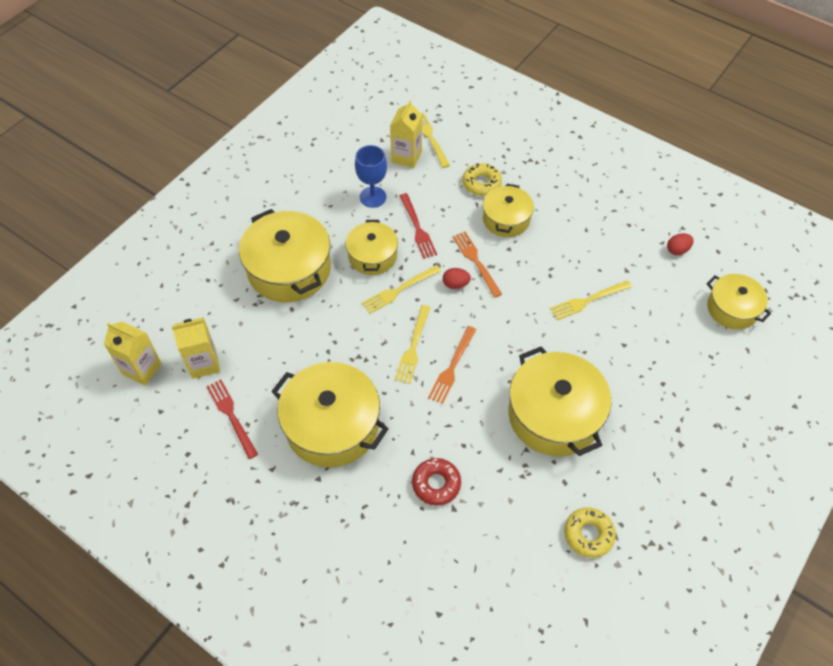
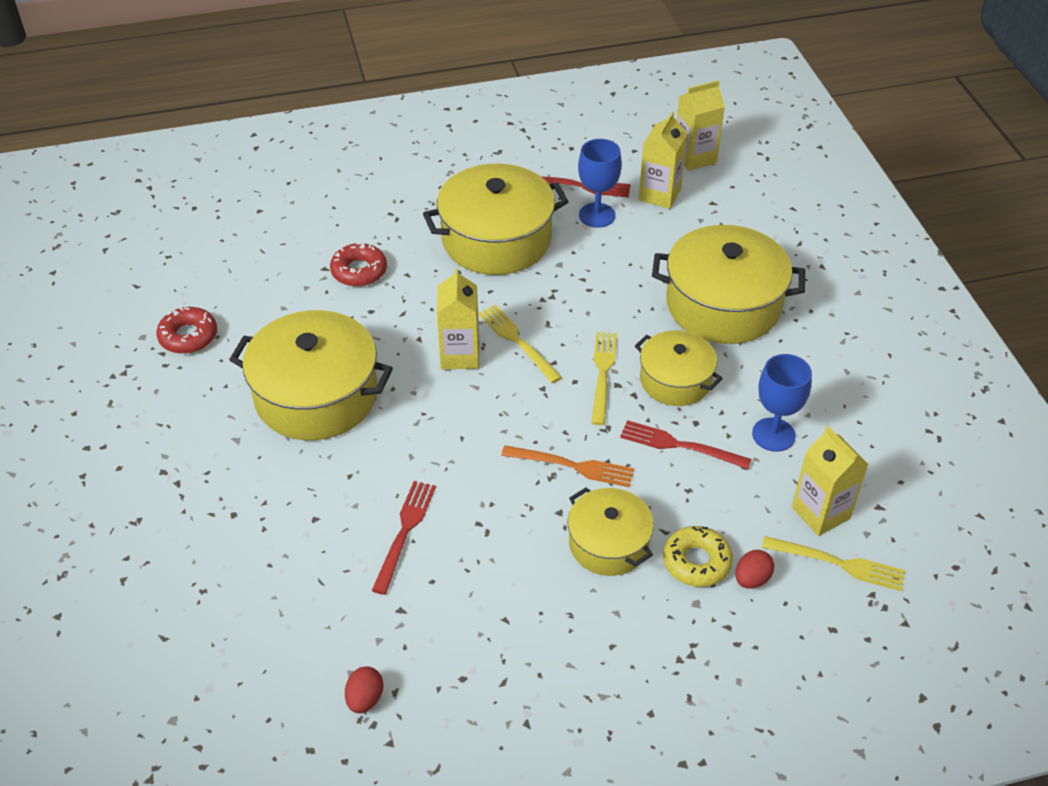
camera: 130 degrees right, 10 degrees down
(256, 385) = (597, 215): none -> blue goblet
(452, 367) = (460, 355): orange fork -> yellow carton
(455, 284) = (560, 426): red egg -> red egg (751, 579)
(588, 300) = (405, 532): yellow fork -> red fork
(588, 534) = (188, 336): yellow donut -> red donut
(732, 309) = (223, 676): yellow pot -> none

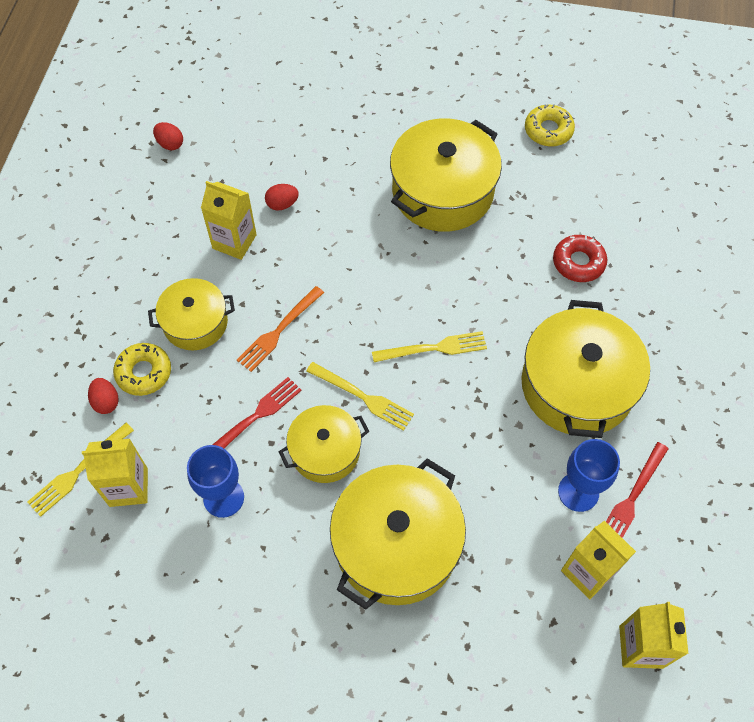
camera: 115 degrees right, 15 degrees up
(188, 336) = (548, 130): red donut -> yellow donut
(405, 532) = (282, 204): red fork -> red egg
(460, 355) = (438, 300): yellow carton -> yellow carton (234, 241)

